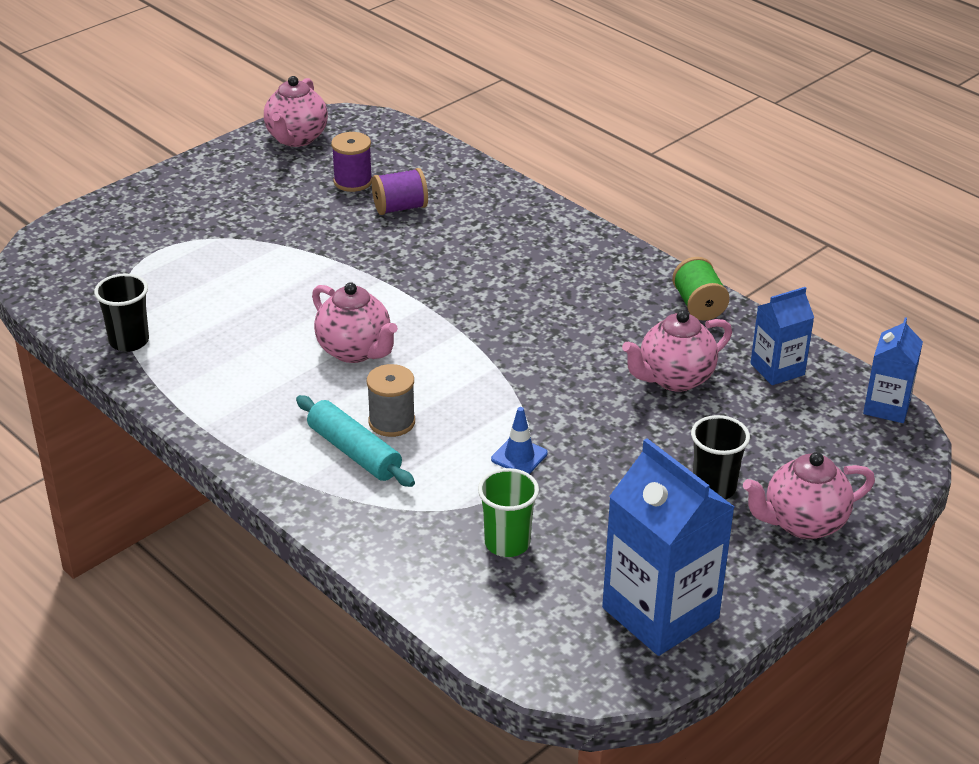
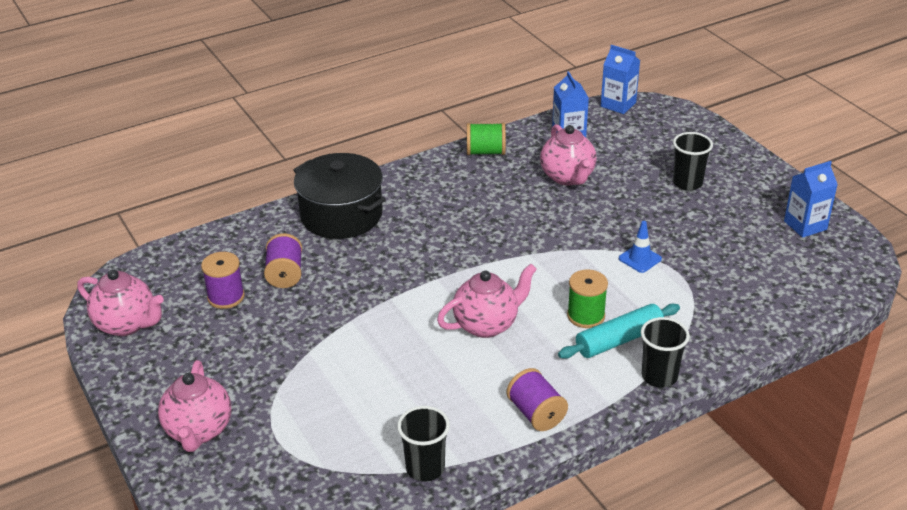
camera: 75 degrees left, 0 degrees up
(218, 403) = (536, 413): none -> purple spool
(297, 489) = (659, 376): none -> black cup
(392, 422) = (586, 316): grey spool -> green spool
(507, 543) = (733, 278): green cup -> none
(518, 223) = (341, 215): none -> black pot
(660, 613) = (805, 225): blue carton -> blue carton, size x0.56
(803, 523) = (725, 157): pink teapot -> pink teapot (199, 431)

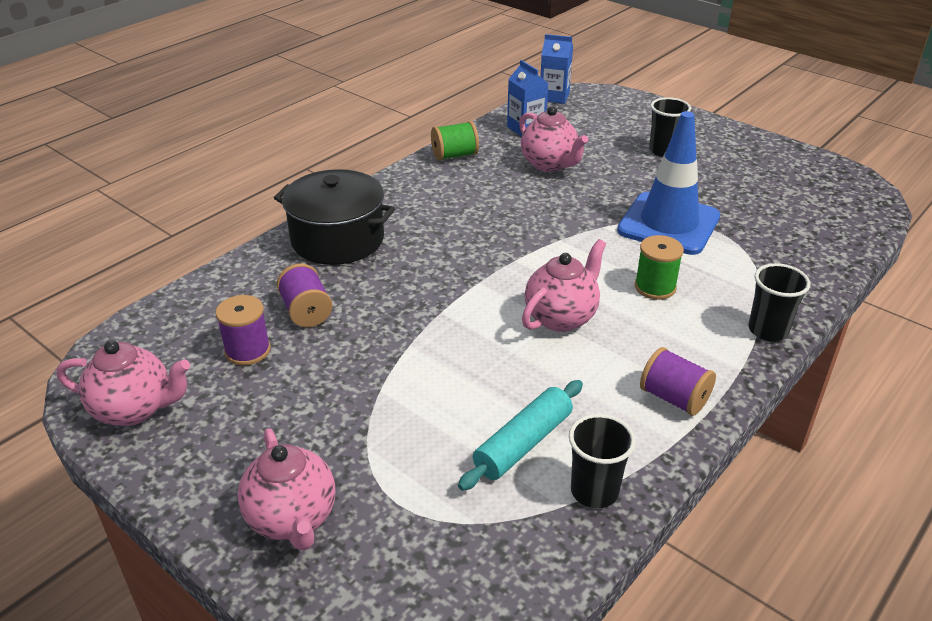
camera: 20 degrees left, 0 degrees up
(619, 340) = (704, 304): turquoise rolling pin -> turquoise rolling pin (523, 444)
(640, 259) = (668, 224): blue traffic cone -> blue traffic cone, size x2.46
(805, 225) = (792, 168): blue carton -> none

